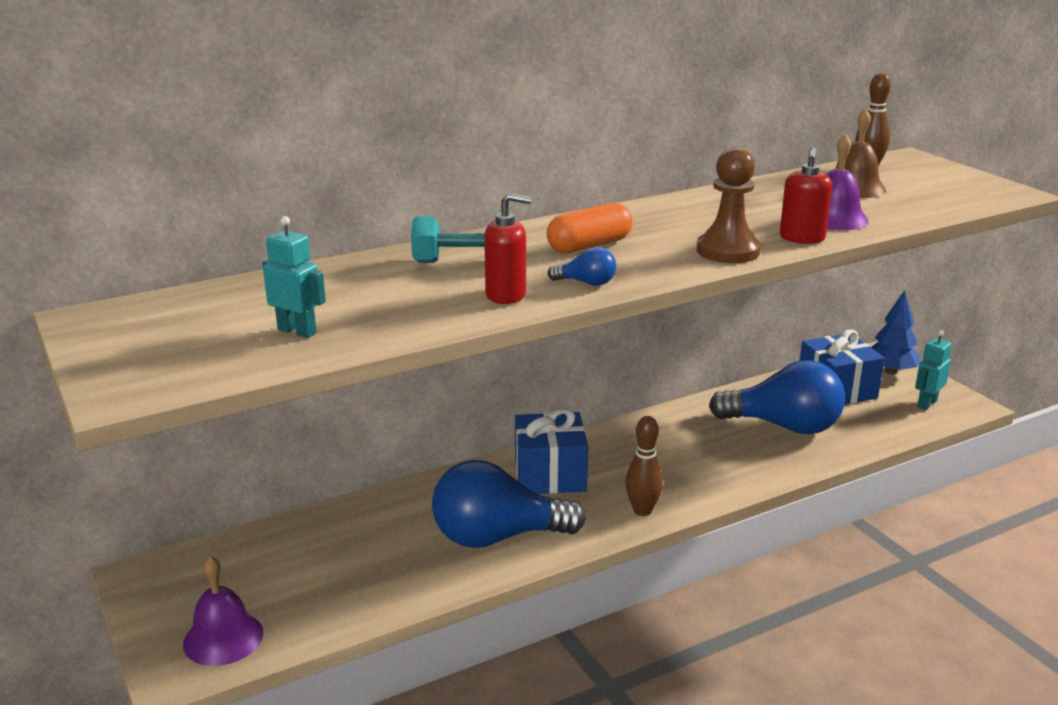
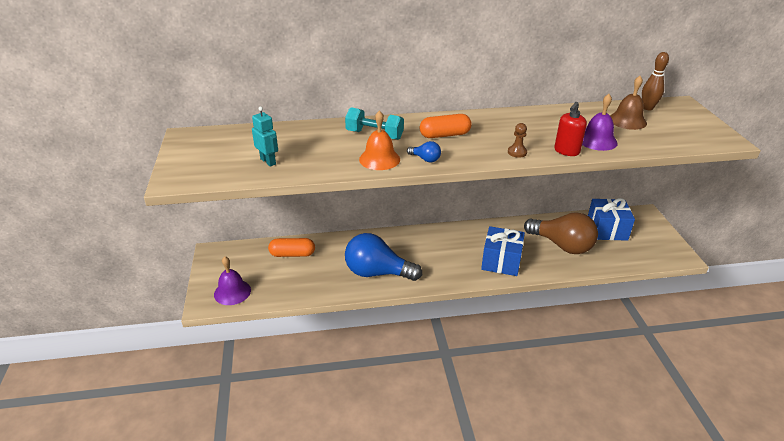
camera: 20 degrees right, 10 degrees up
(312, 542) = (292, 254): none -> orange capsule
(506, 295) = (379, 159): red soap dispenser -> orange bell
(550, 474) = (421, 245): blue gift -> blue gift (501, 261)
(642, 510) = (456, 276): brown bowling pin -> none
(728, 251) = (517, 152): brown pawn -> brown pawn, size x0.54
(784, 426) = (562, 245): blue light bulb -> brown light bulb
(890, 371) = (647, 225): blue tree -> none
(926, 404) = (656, 250): turquoise robot -> none

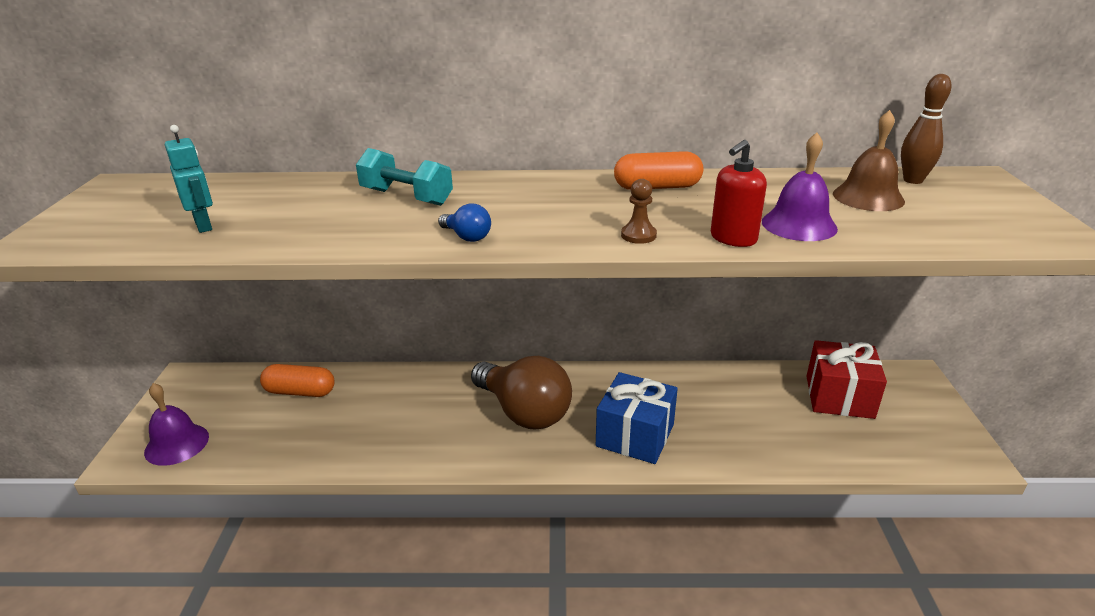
camera: 10 degrees right, 5 degrees down
(377, 273) = (418, 435): blue light bulb -> none
(379, 159) = (388, 232): orange bell -> none
(444, 135) = (524, 203): orange capsule -> orange capsule (657, 187)
(562, 245) = (751, 417): brown light bulb -> brown light bulb (524, 412)
(606, 229) = (839, 397): blue gift -> red gift

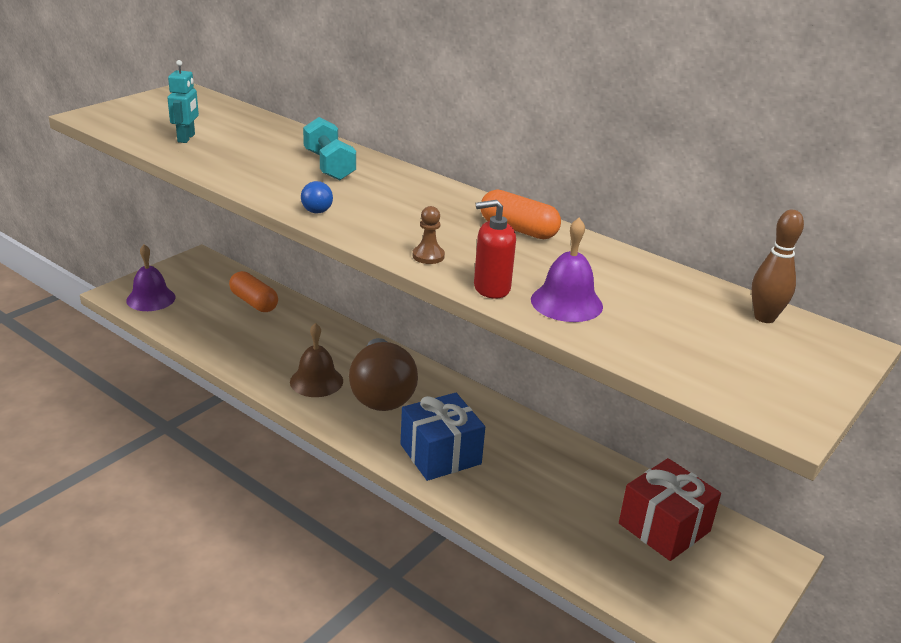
camera: 35 degrees right, 0 degrees up
(868, 197) = (682, 311): brown bell -> brown bell (316, 381)

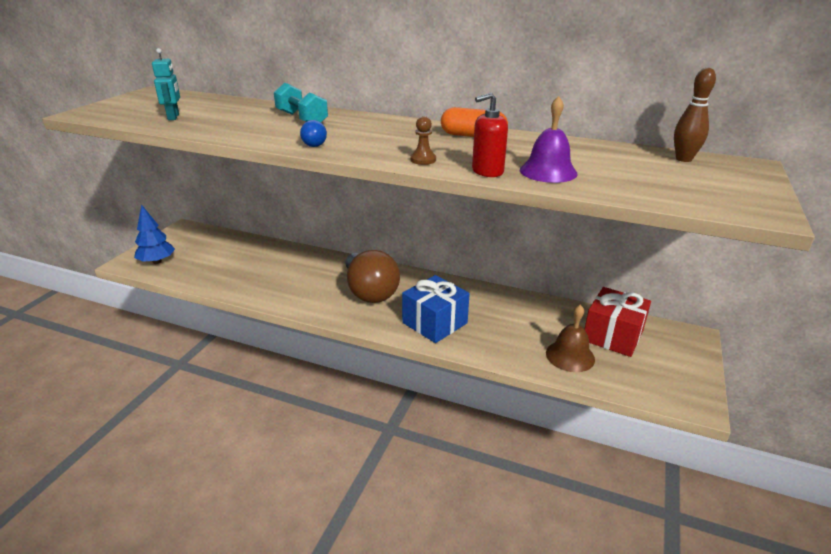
camera: 15 degrees left, 0 degrees up
(151, 299) = (157, 262): purple bell -> blue tree
(254, 302) = (241, 249): orange capsule -> none
(316, 381) = (316, 293): brown bell -> brown bell (570, 356)

